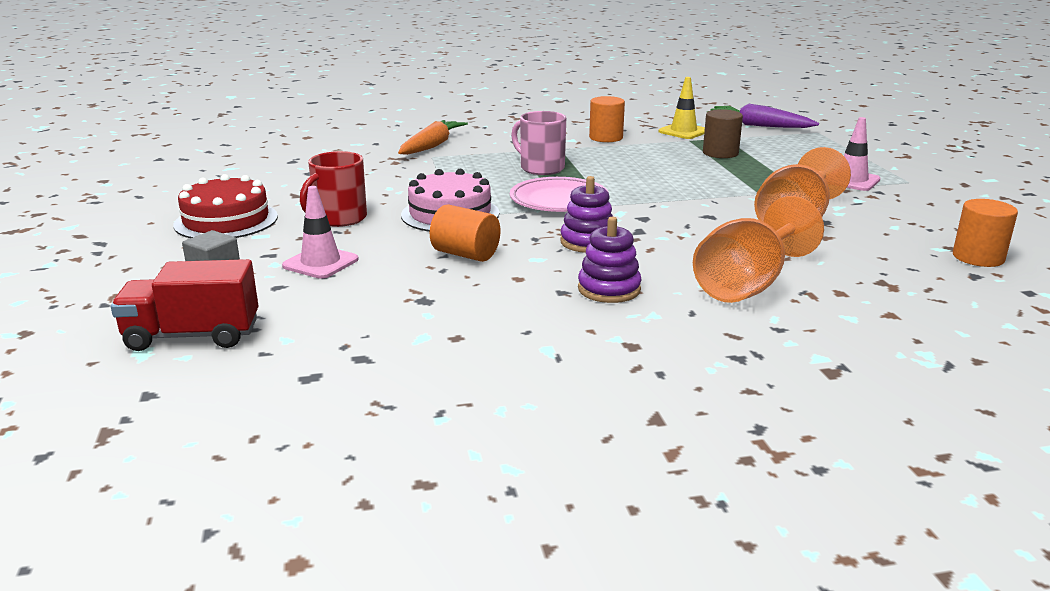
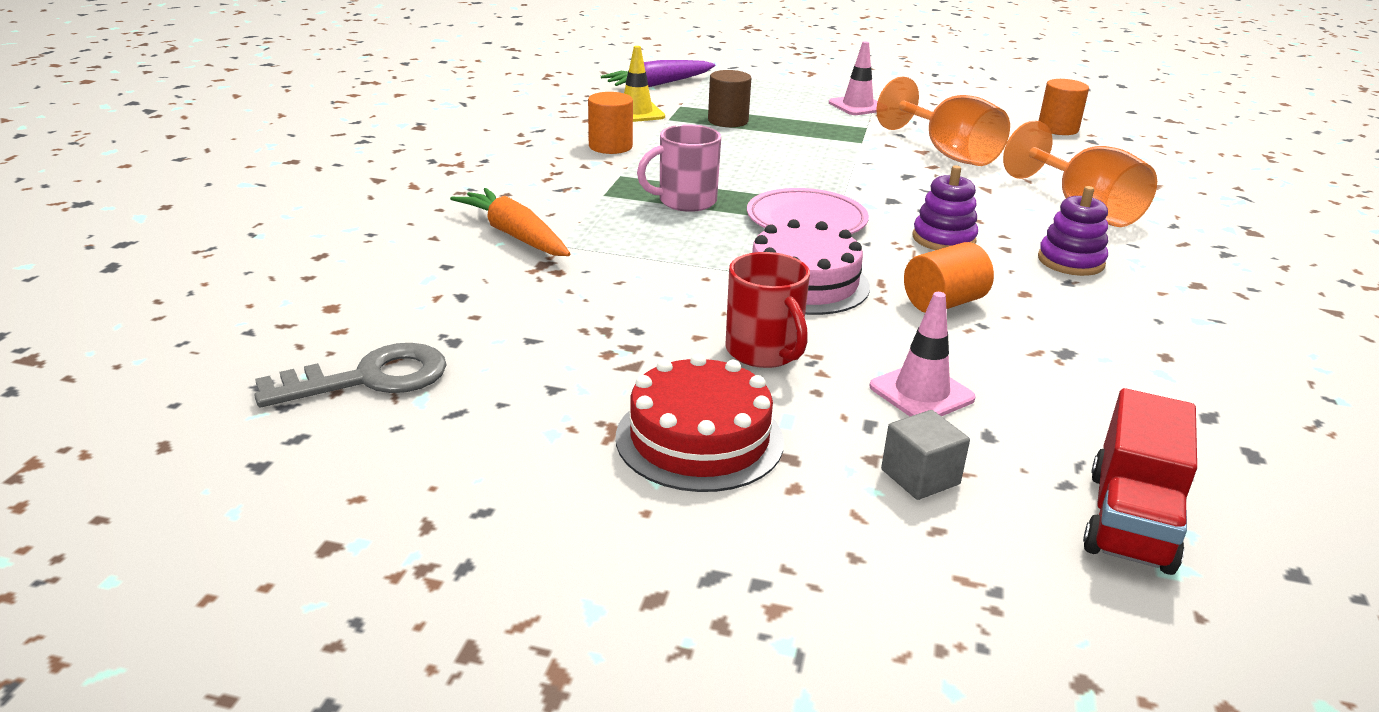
camera: 65 degrees left, 5 degrees up
(243, 157) = (370, 378): none -> grey key

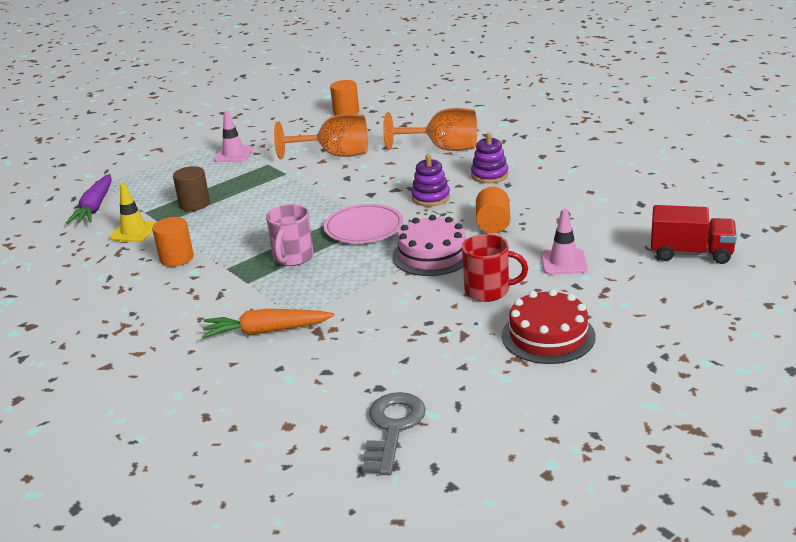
camera: 50 degrees left, 0 degrees up
(920, 477) = (625, 288): grey cube -> none
(1130, 521) = (691, 253): red truck -> red truck turned 45 degrees counterclockwise

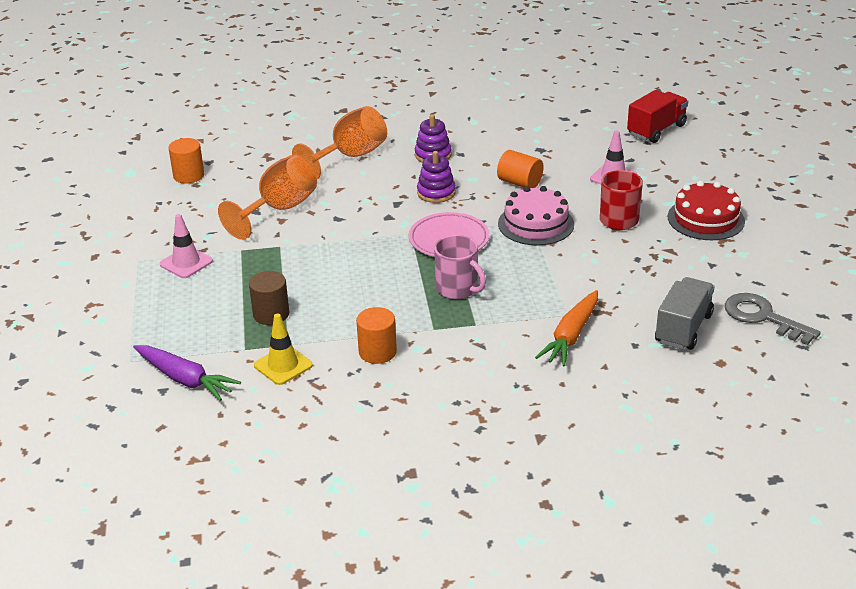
camera: 60 degrees left, 5 degrees up
(329, 385) = (683, 328): none -> grey truck

